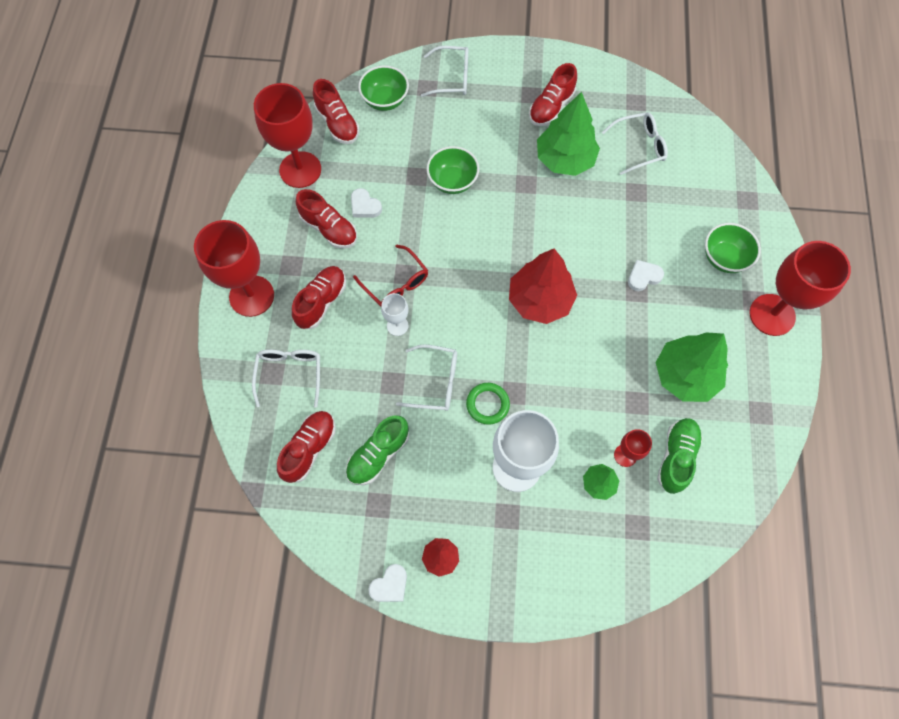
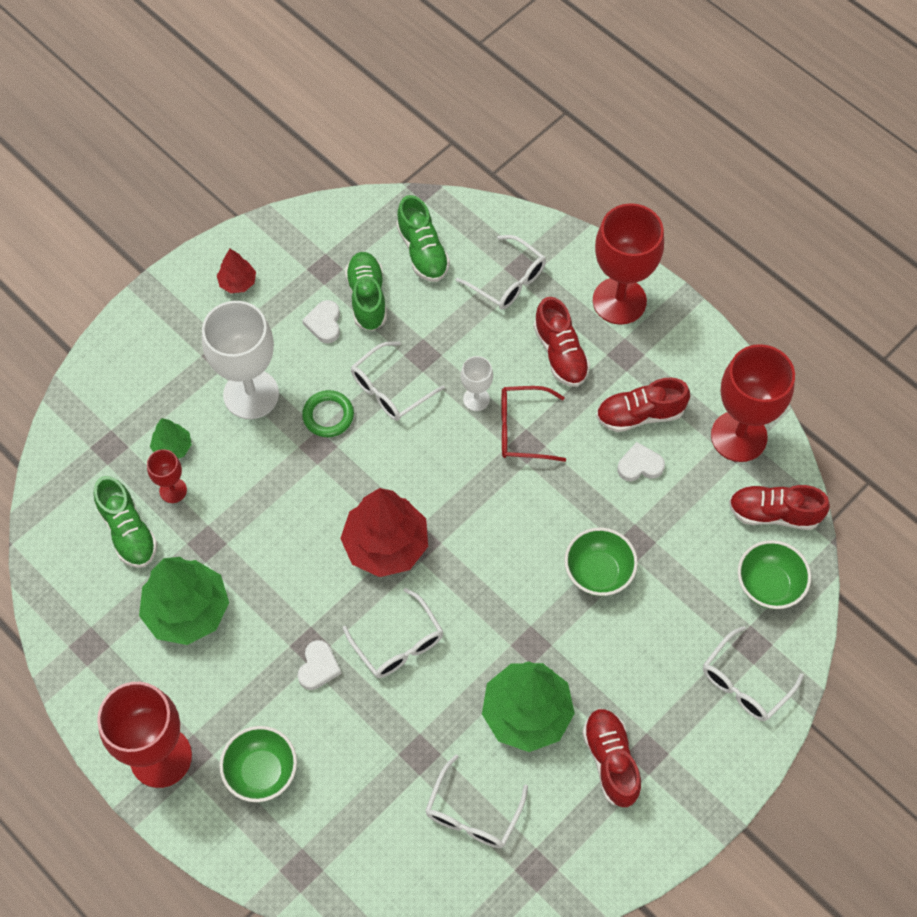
camera: 130 degrees right, 5 degrees down
(309, 449) = (422, 251): red shoe -> green shoe
(390, 585) = (253, 233): white heart -> white heart (324, 323)
(590, 247) = (399, 644): none -> white glasses

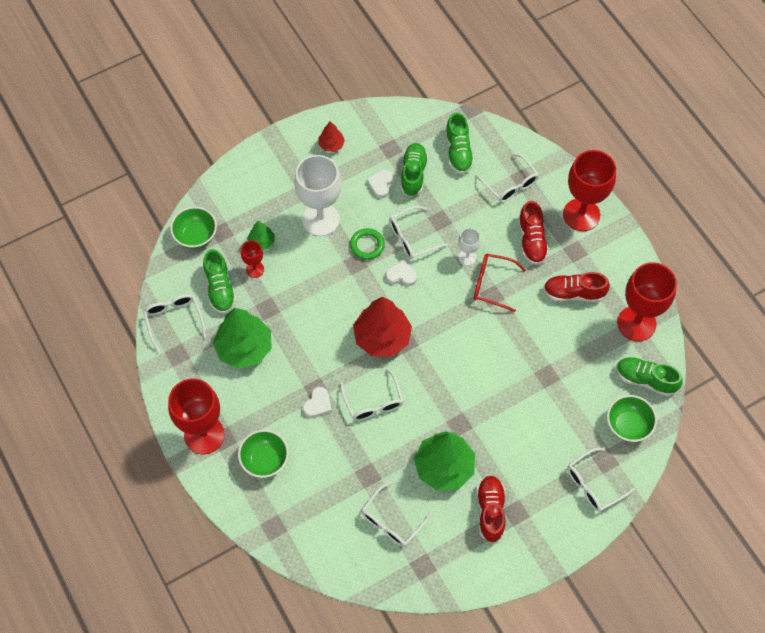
camera: 15 degrees right, 0 degrees up
(71, 595) = (174, 320): none -> white glasses
(598, 572) = (516, 389): green bowl -> green bowl (196, 236)
(639, 465) = (564, 326): white heart -> white heart (401, 275)
(774, 513) = (645, 380): red shoe -> green shoe

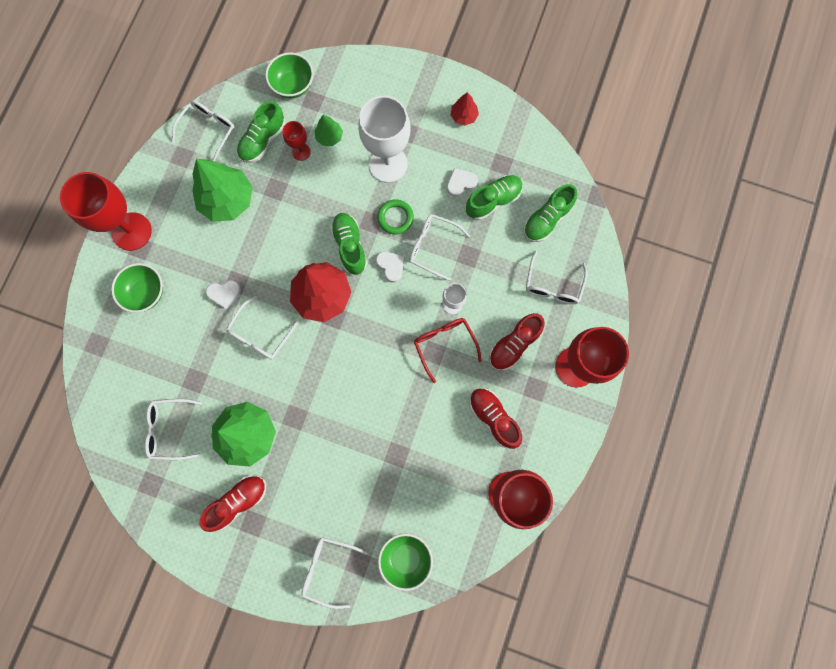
camera: 50 degrees right, 15 degrees up
(645, 380) = (461, 541): green shoe -> green shoe (350, 246)

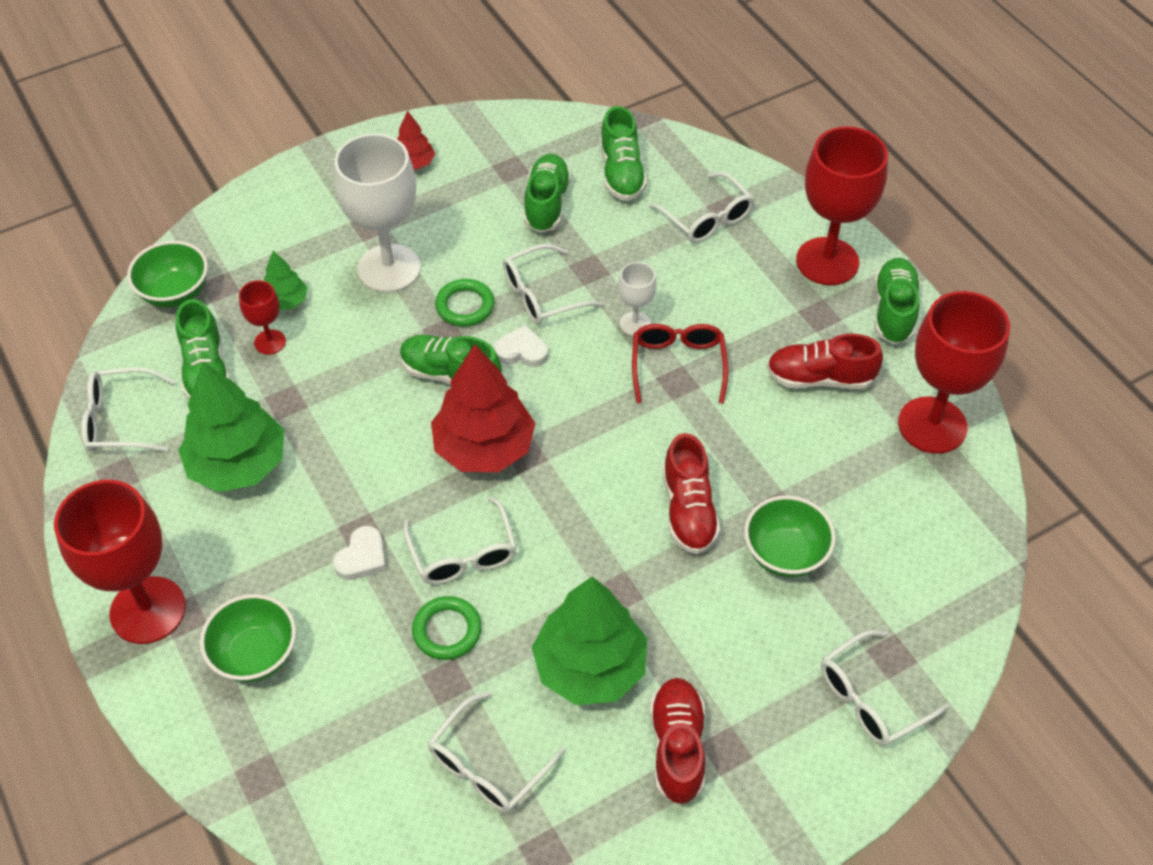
camera: 50 degrees left, 25 degrees down
(208, 130) = (120, 420): white glasses -> white glasses turned 75 degrees counterclockwise
(217, 360) = (447, 630): none -> green ring
(405, 558) = (929, 593): green bowl -> green bowl (785, 554)
(444, 344) = (678, 364): red glasses -> red glasses turned 75 degrees clockwise
(460, 183) = (492, 218): white heart -> none
(514, 344) = (744, 299): red shoe -> red shoe (688, 510)
(570, 423) = (893, 311): none -> green shoe

